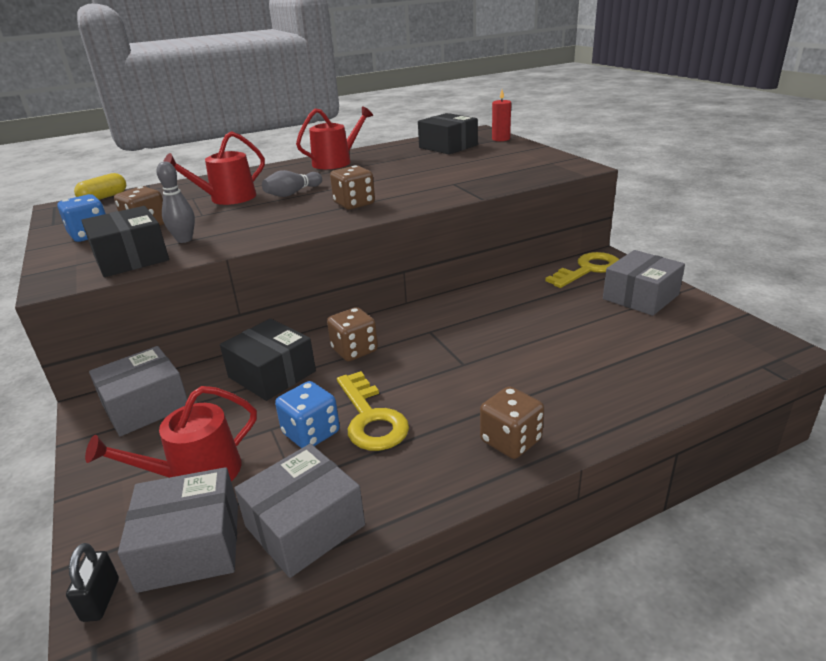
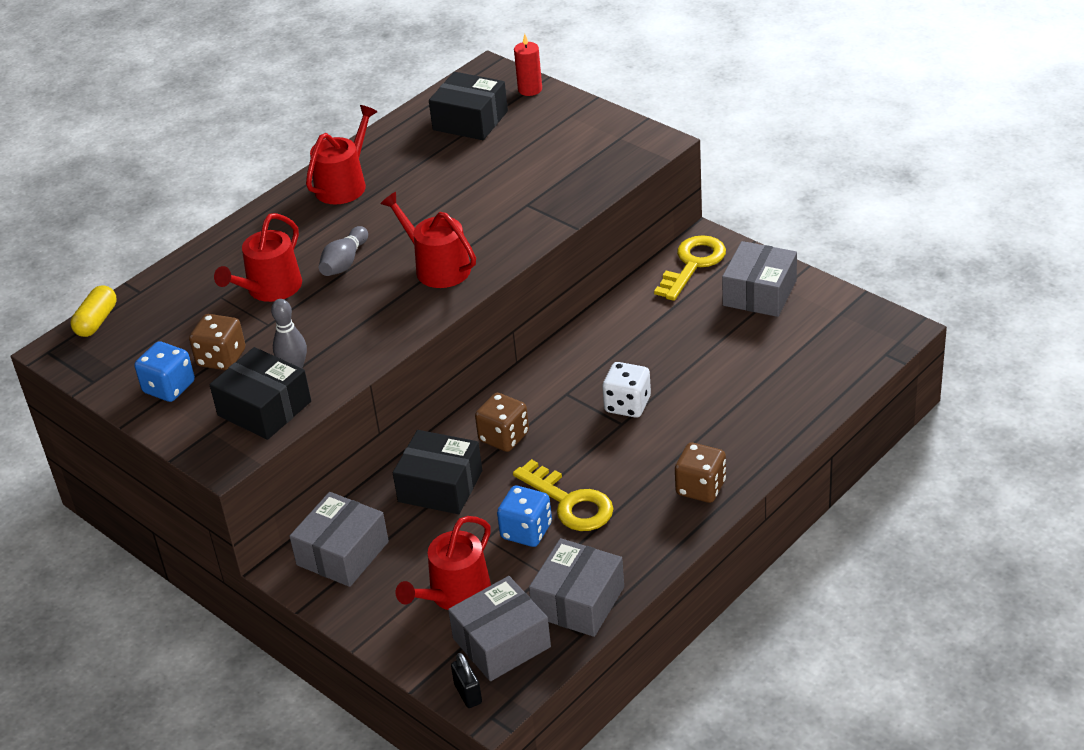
camera: 20 degrees left, 10 degrees up
(354, 204) = (437, 267): brown dice -> red watering can
(478, 351) = (627, 405): none -> white dice

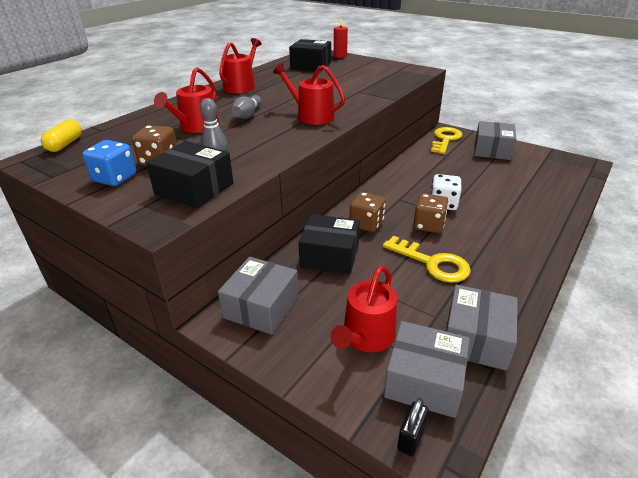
camera: 10 degrees left, 5 degrees down
(468, 694) = (411, 438): black padlock -> black padlock turned 60 degrees clockwise
(501, 643) = (424, 380): grey box -> grey box turned 60 degrees clockwise
(526, 531) = (407, 284): blue dice -> none
(701, 488) = (524, 250): brown dice -> brown dice (428, 225)

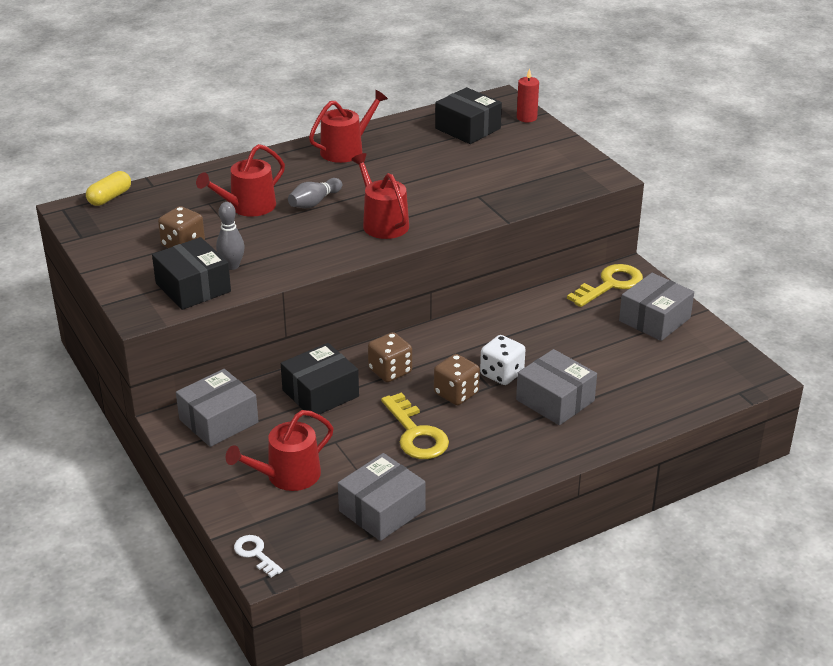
camera: 25 degrees right, 0 degrees up
(115, 178) = (133, 255): blue dice -> none
(329, 256) = (320, 393): black box -> black box turned 75 degrees counterclockwise
(411, 438) = (255, 554): black padlock -> white key
(424, 380) = (303, 523): grey box -> grey box (555, 400)

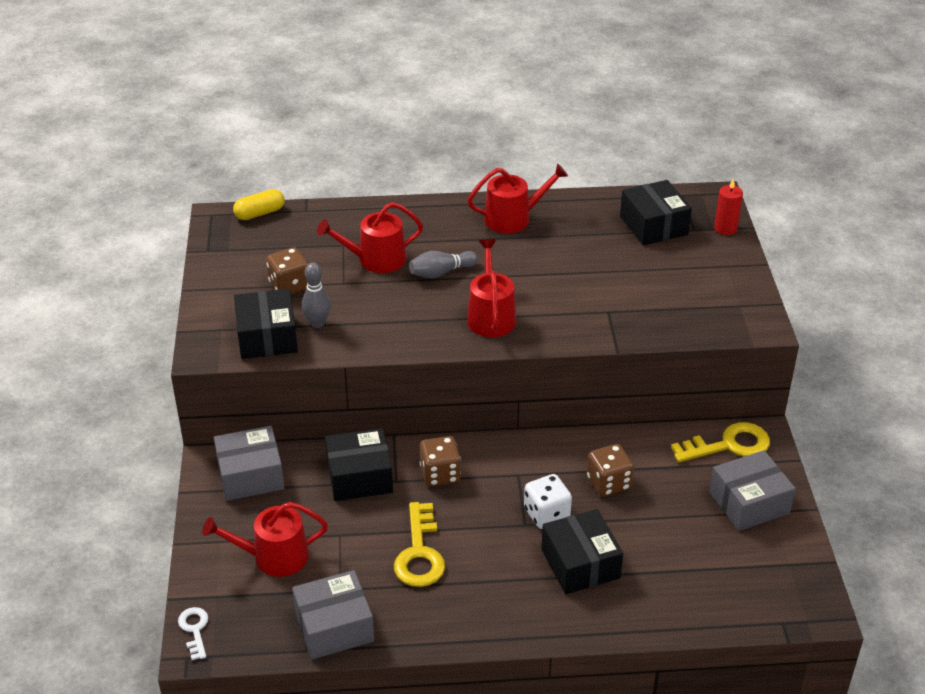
camera: 25 degrees right, 5 degrees up
(456, 393) = (487, 521): brown dice -> brown dice (608, 483)
(555, 400) = (580, 564): grey box -> black box

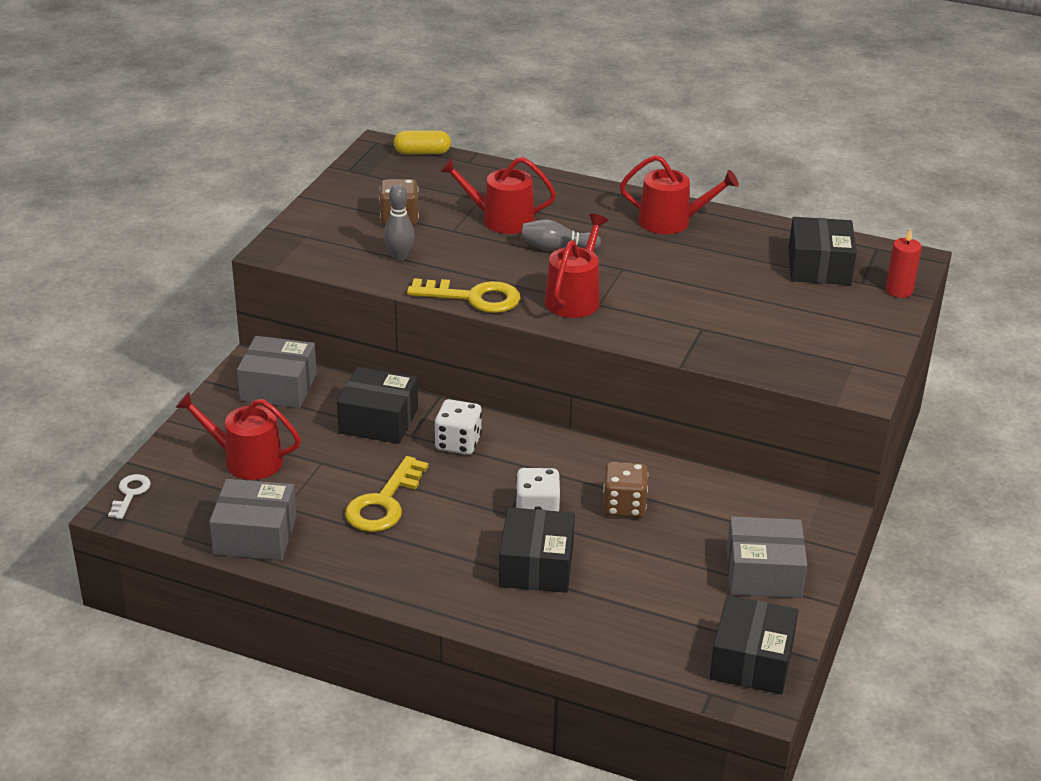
camera: 25 degrees right, 5 degrees down
(267, 337) = (343, 254): black box -> black box (751, 660)
(440, 474) = (458, 443): brown dice -> white dice
(728, 445) = (784, 514): yellow key -> yellow key (473, 298)

